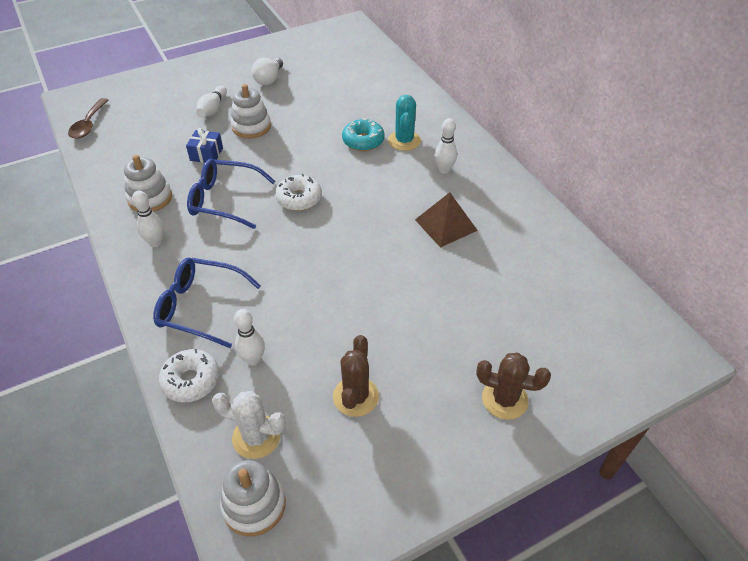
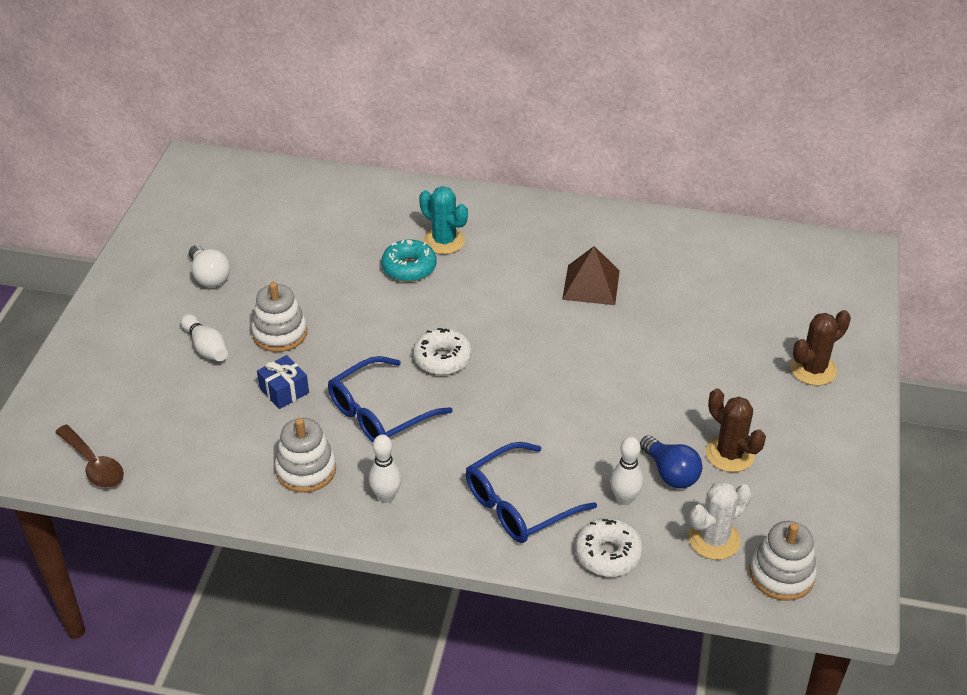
camera: 50 degrees left, 5 degrees down
(302, 371) = (670, 473): none -> blue light bulb
(444, 170) = (518, 241): white bowling pin -> none

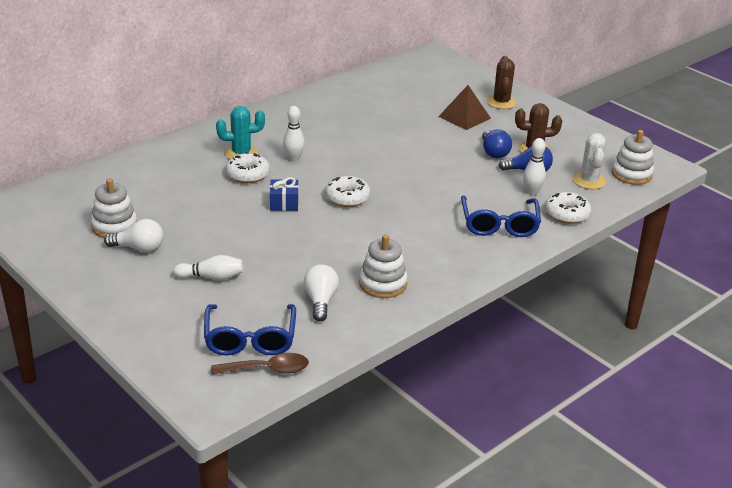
camera: 55 degrees left, 10 degrees down
(234, 441) = (320, 301): none -> white light bulb
(280, 333) = (240, 244): white stacking toy -> white stacking toy (114, 226)
(284, 391) = (298, 264): blue gift -> blue gift (284, 203)
(379, 413) = (366, 238): blue glasses -> blue glasses (250, 339)
(386, 496) = (441, 264): white bowling pin -> white bowling pin (293, 158)
(409, 268) = (248, 174): turquoise donut -> white donut
(591, 285) = (351, 128): brown pyramid -> brown pyramid (464, 117)
(678, 422) = (494, 152): none -> blue light bulb

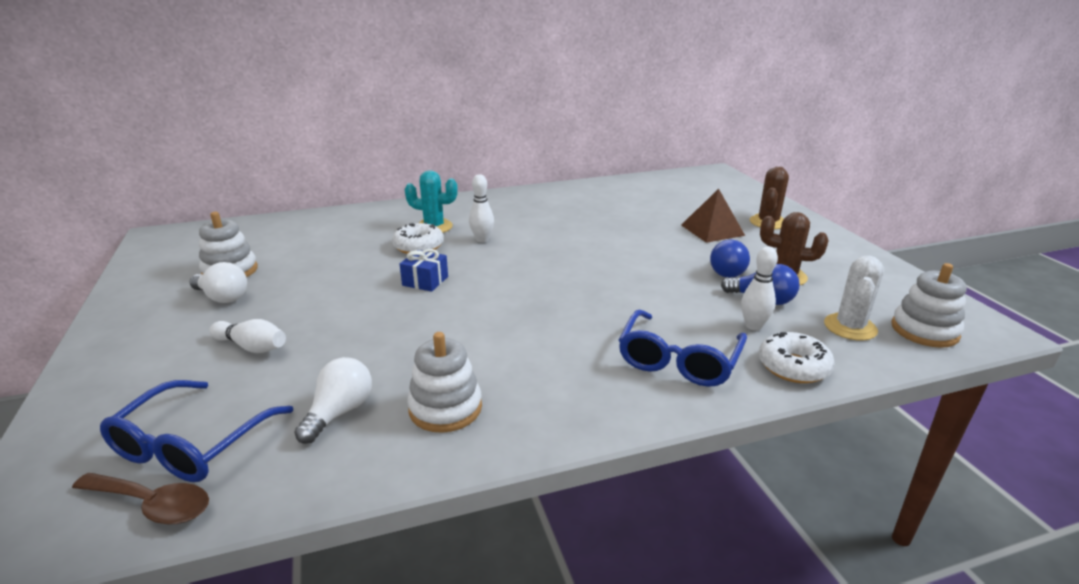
camera: 25 degrees right, 5 degrees down
(347, 198) = (502, 288): white donut -> none

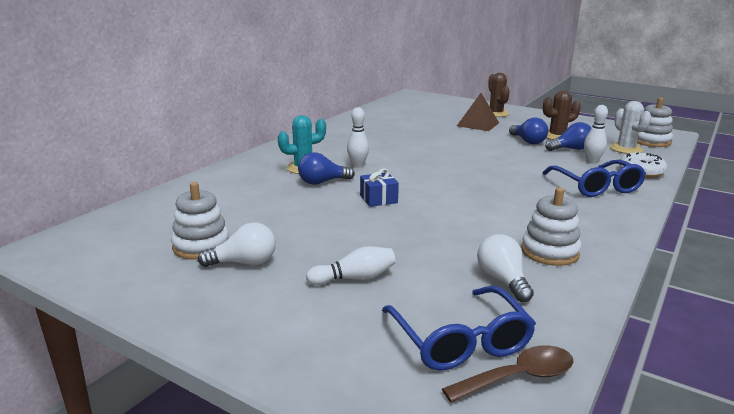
camera: 40 degrees left, 5 degrees down
(418, 246) = (322, 182): white donut -> blue light bulb

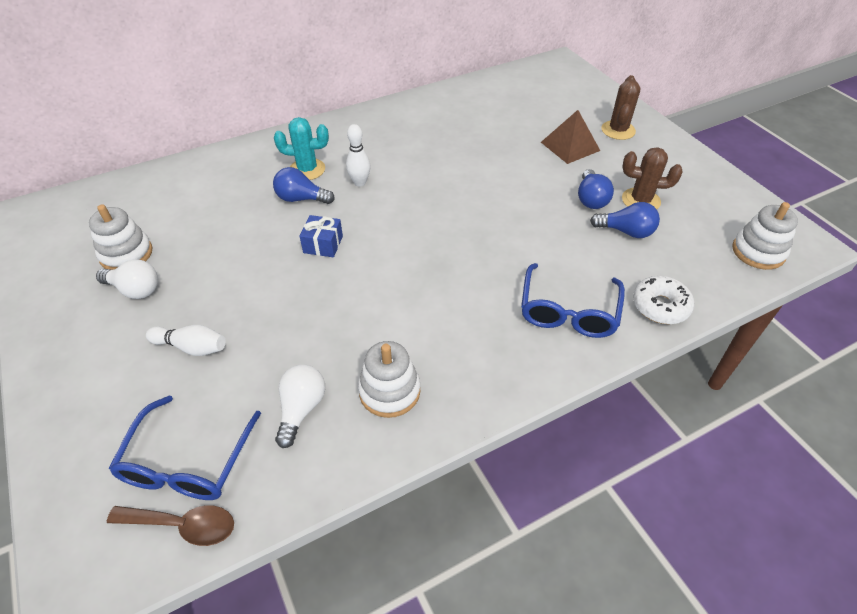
camera: 30 degrees right, 25 degrees up
(592, 161) = (623, 264): white bowling pin -> none
(626, 149) = (700, 255): white cactus -> none

